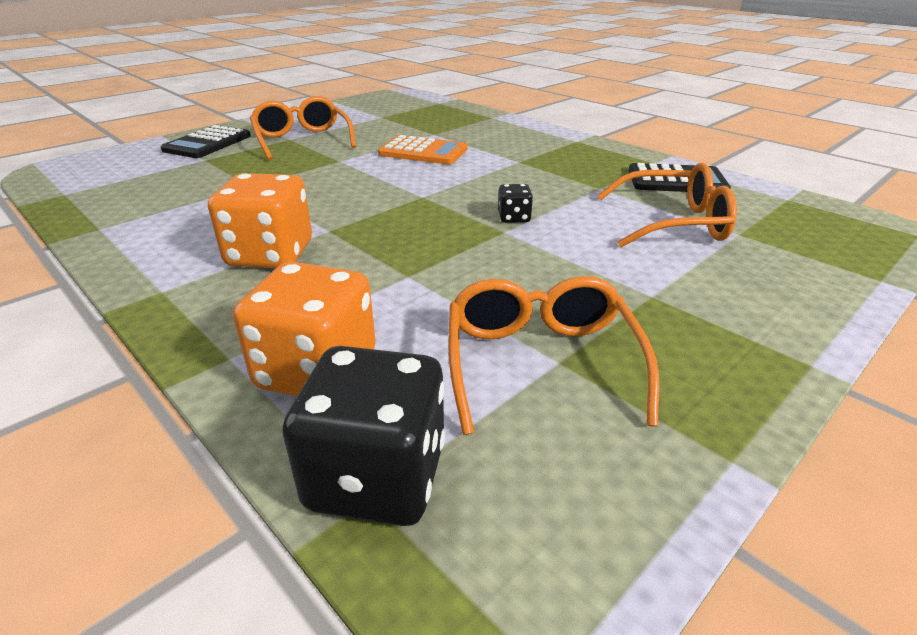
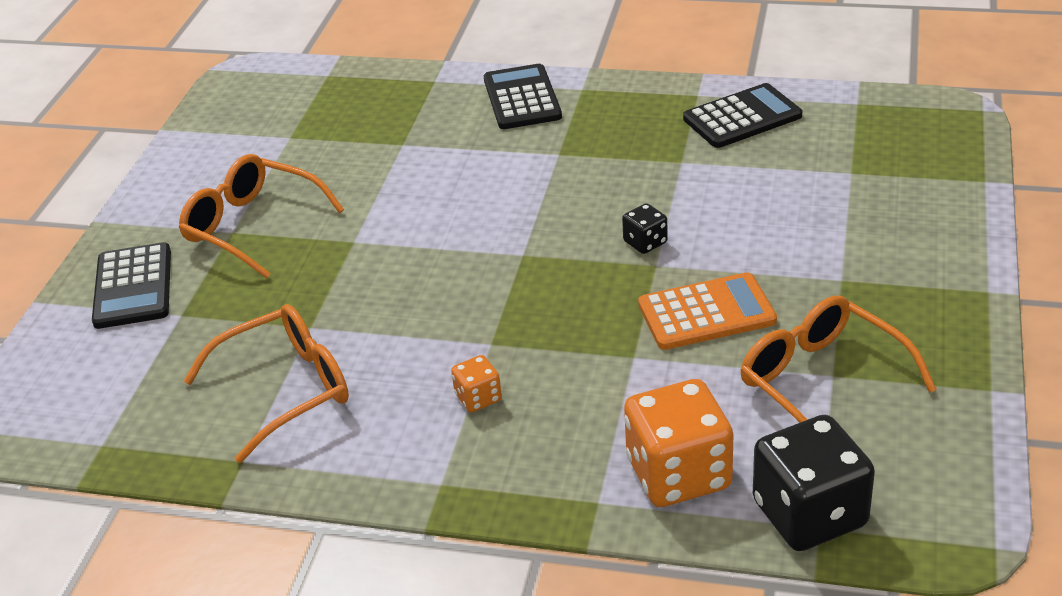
camera: 30 degrees left, 5 degrees up
(270, 254) = (478, 398): orange dice -> orange dice, size x0.47
(423, 152) = (433, 183): orange calculator -> orange calculator (706, 313)
(532, 135) = (522, 98): none -> black calculator
(672, 222) = (787, 183): orange glasses -> orange glasses (285, 390)

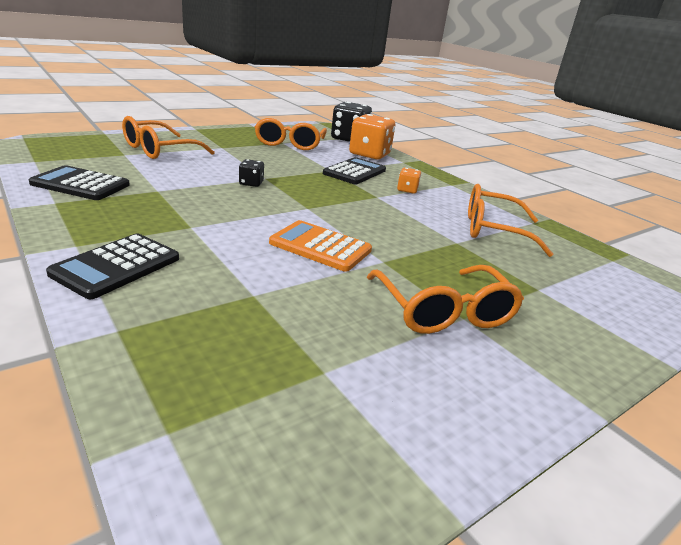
camera: 145 degrees left, 10 degrees down
(133, 287) = (572, 326): black calculator -> black calculator (354, 172)
(706, 313) = (282, 163): orange calculator -> orange calculator (320, 247)
(857, 209) = (160, 150): none -> orange glasses

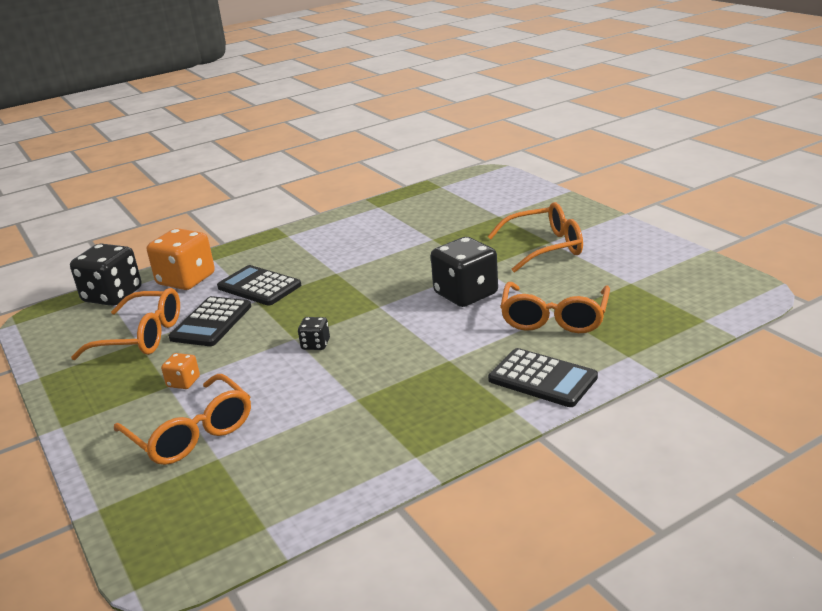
camera: 80 degrees left, 0 degrees up
(80, 184) = (353, 456): black calculator -> black calculator (211, 322)
(320, 247) = (466, 294): orange calculator -> black dice
(407, 190) = (311, 258): orange dice -> orange dice (183, 382)
(494, 230) = (401, 223): orange glasses -> orange glasses (554, 318)

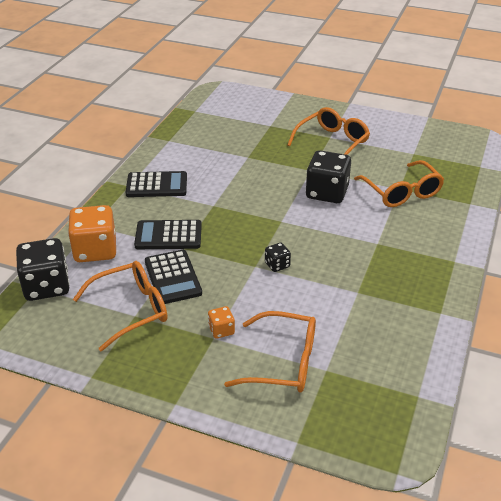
camera: 40 degrees left, 10 degrees up
(542, 378) = (445, 235): black calculator -> black calculator (157, 185)

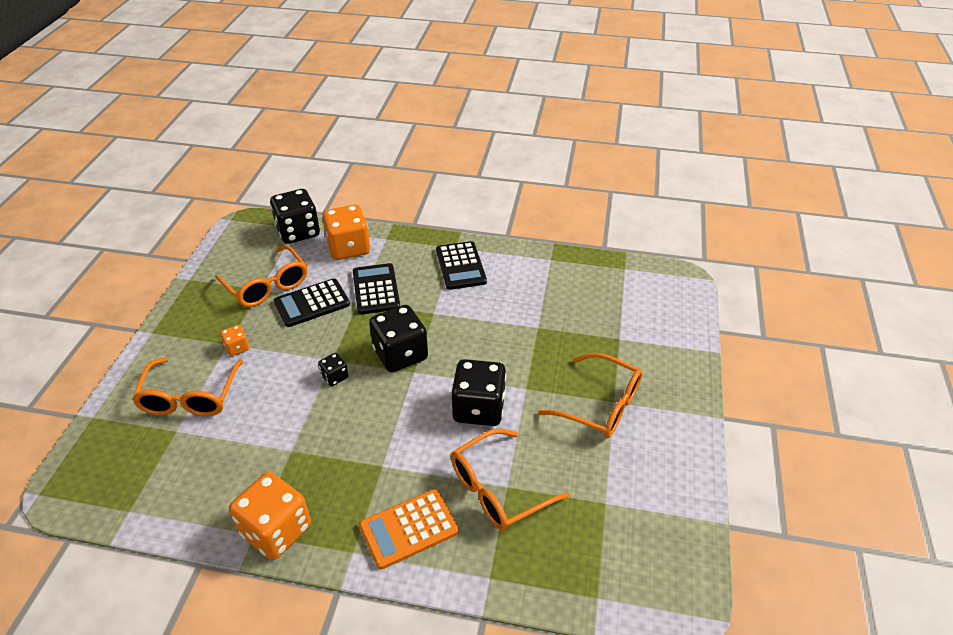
camera: 80 degrees right, 5 degrees up
(259, 226) = (400, 354): none -> black dice
(434, 234) = (409, 529): none -> orange calculator
(437, 300) = (276, 530): none -> orange dice

